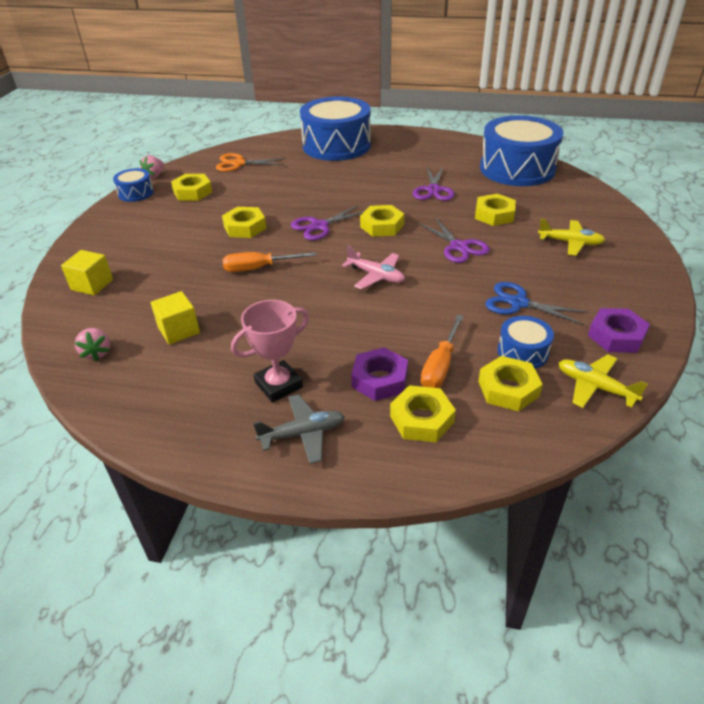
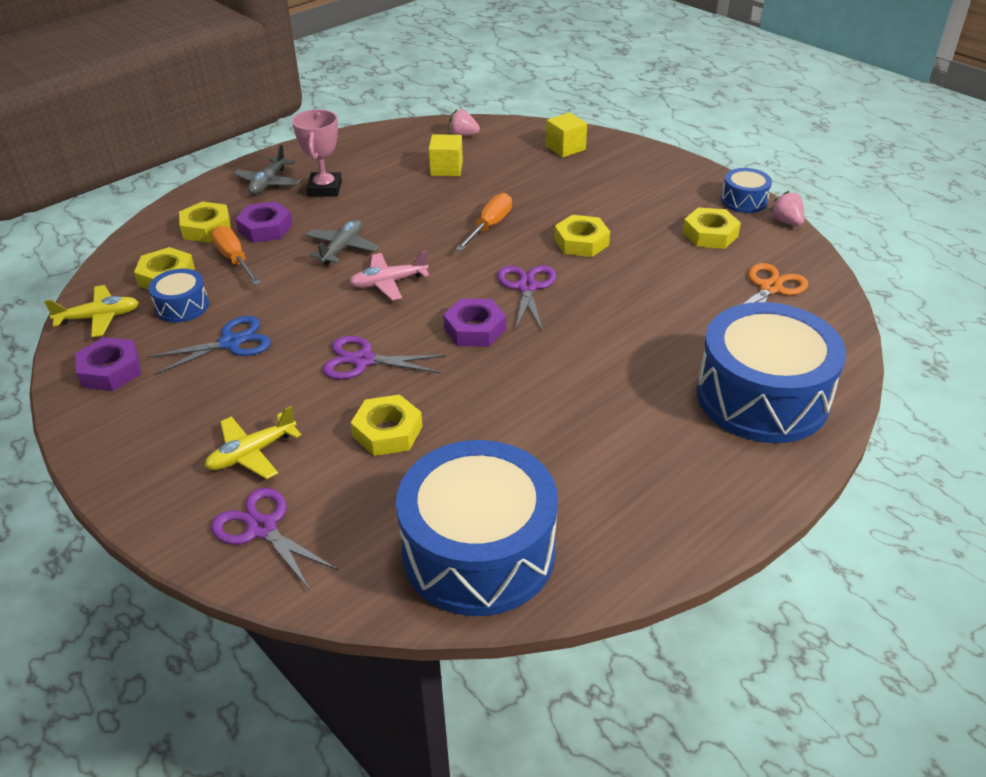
camera: 125 degrees right, 0 degrees up
(360, 318) = (342, 248): none -> grey plane
(382, 226) = (475, 329): yellow nut -> purple nut
(433, 190) = (512, 416): purple scissors -> purple scissors (262, 528)

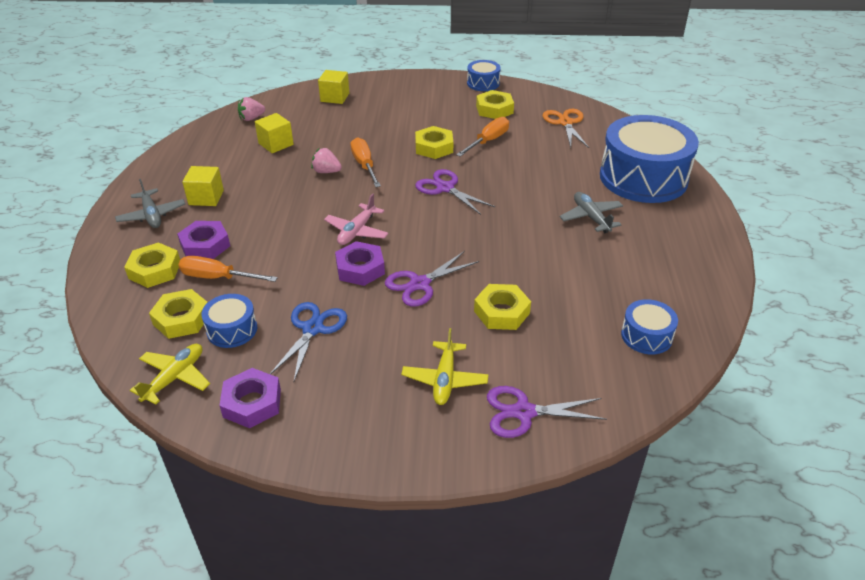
camera: 45 degrees left, 0 degrees up
(325, 189) = (206, 197): pink trophy -> yellow cube
(342, 248) = (288, 228): grey plane -> grey plane (591, 217)
(475, 329) = (454, 227): purple nut -> purple nut (360, 268)
(478, 551) = (646, 336): blue drum -> blue drum, size x0.45
(647, 264) = (488, 141): none -> orange screwdriver
(786, 222) = (520, 85): pink strawberry -> pink strawberry (326, 171)

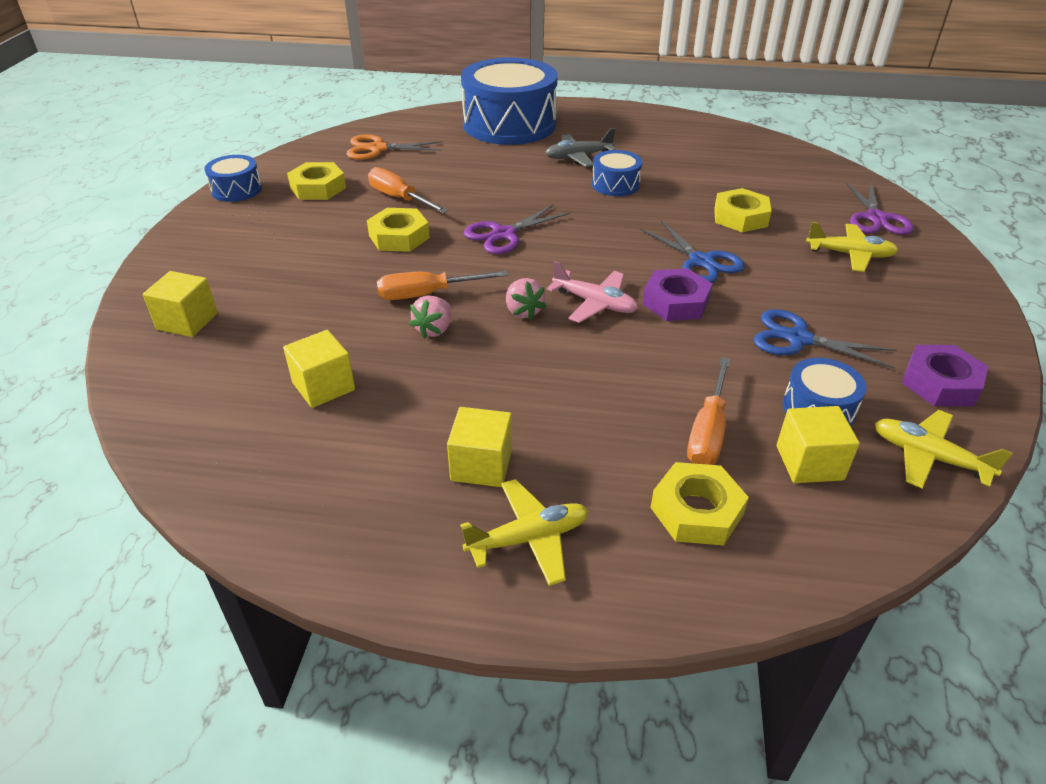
camera: 85 degrees left, 0 degrees up
(152, 215) = (528, 539): grey plane -> yellow plane
(182, 319) = (809, 463): yellow nut -> yellow cube
(205, 245) = (626, 453): purple nut -> none
(251, 118) = (205, 423): pink strawberry -> pink strawberry (523, 311)
(419, 284) = (701, 261): purple scissors -> blue scissors
(646, 336) = (758, 155): blue drum -> blue drum (615, 184)

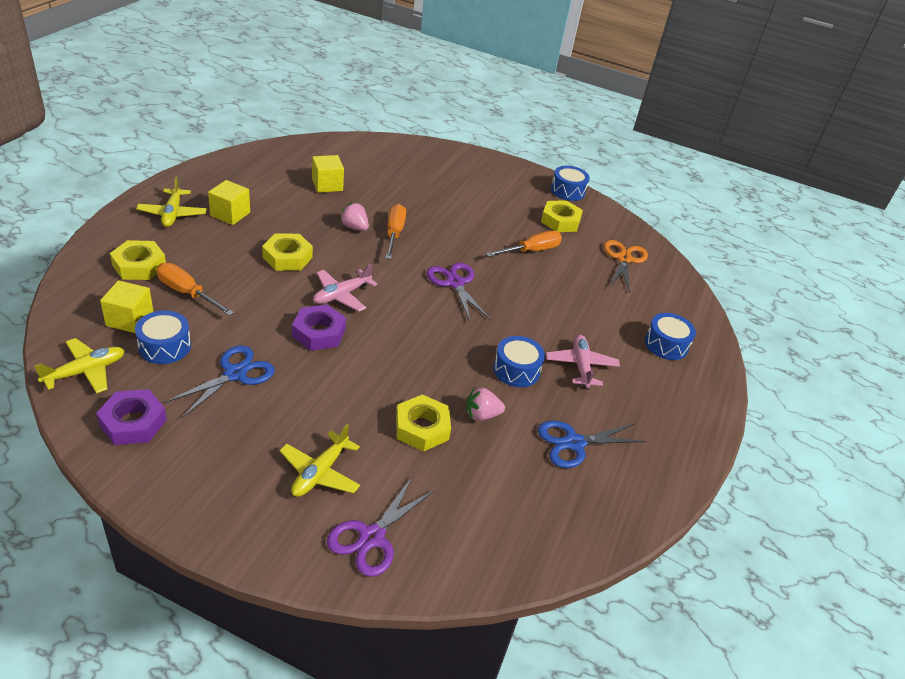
camera: 100 degrees right, 0 degrees up
(187, 321) = (413, 158): yellow cube -> none
(399, 237) = (473, 239): yellow nut -> yellow nut (287, 257)
(509, 124) = (666, 344): blue drum -> blue drum, size x0.45
(523, 311) = (352, 263): pink strawberry -> pink strawberry (481, 415)
(578, 157) = (581, 366): grey plane -> pink plane
(701, 261) = (363, 369): blue scissors -> blue scissors (574, 443)
(876, 218) = (371, 537): purple scissors -> purple scissors turned 75 degrees counterclockwise

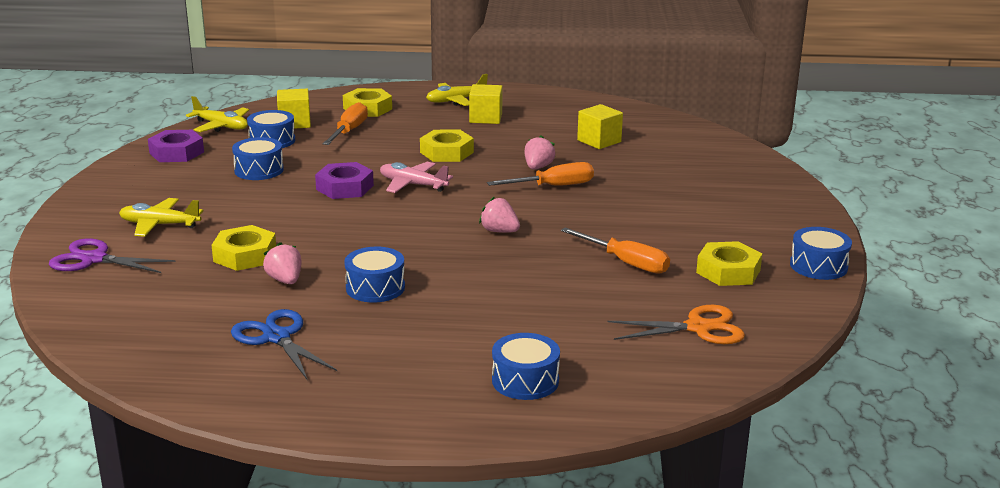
camera: 75 degrees right, 15 degrees down
(235, 374) = (259, 170): blue scissors -> blue drum
(455, 283) = (499, 231): purple scissors -> pink strawberry
(581, 366) = (419, 325): pink plane -> none

